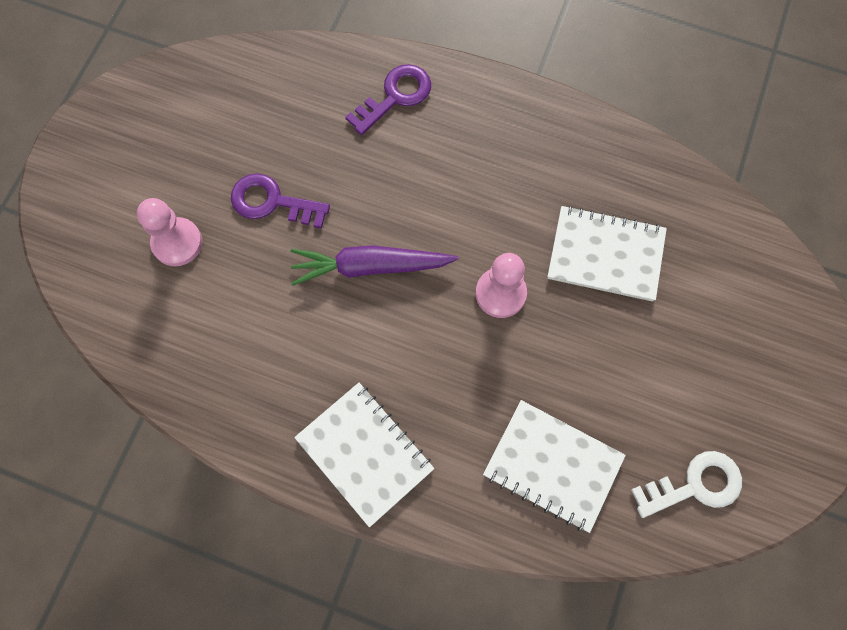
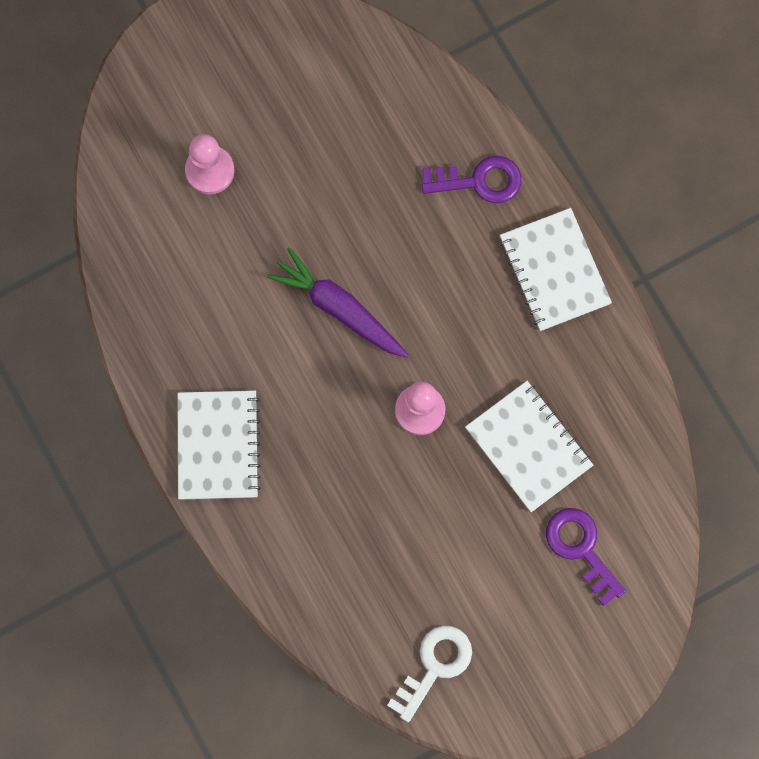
camera: 40 degrees right, 5 degrees up
(272, 202) = (307, 194): purple key -> purple key (581, 548)
(552, 466) = (344, 566): white notebook -> white notebook (554, 271)
(695, 485) = (435, 666): white key -> white key turned 75 degrees counterclockwise

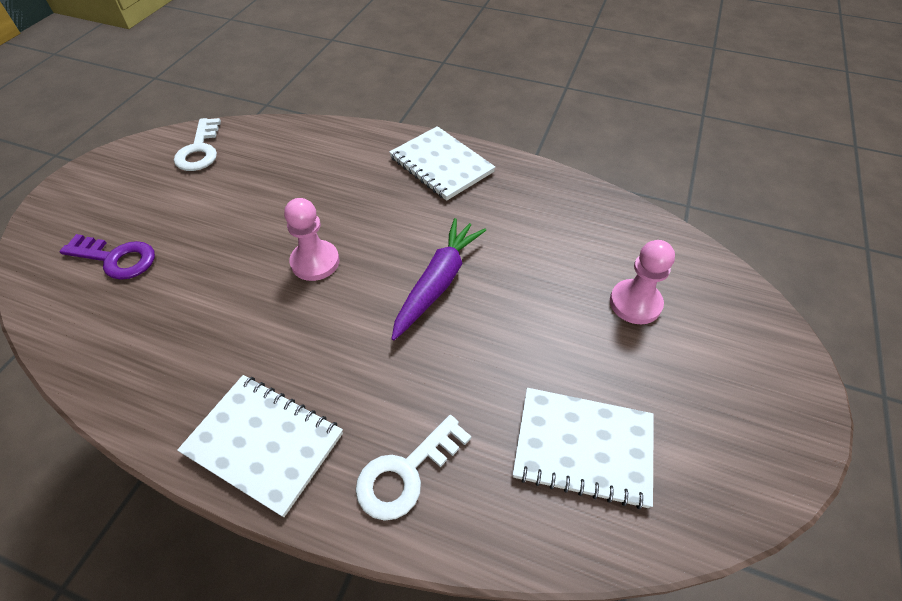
camera: 140 degrees right, 25 degrees down
(339, 308) = (438, 283): purple carrot -> purple carrot turned 60 degrees counterclockwise
(479, 181) = (405, 473): purple key -> white key
(528, 447) = (203, 293): white notebook -> white notebook (583, 447)

